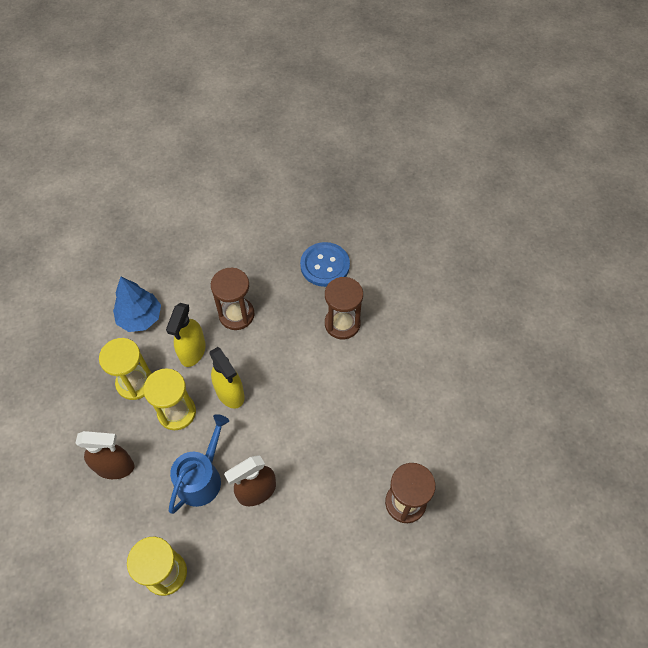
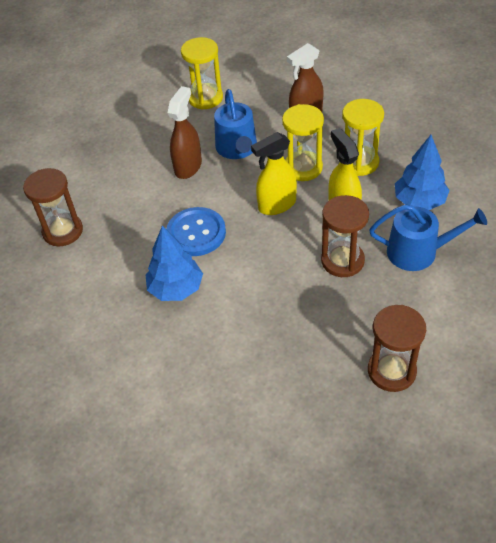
camera: 145 degrees right, 10 degrees down
(187, 285) = (418, 252): none -> blue watering can
(230, 393) = (276, 205): yellow spray bottle -> yellow spray bottle turned 45 degrees counterclockwise
(325, 265) = (311, 367): blue button -> blue button (196, 233)
(342, 324) = (235, 323): brown hourglass -> brown hourglass (391, 371)
(359, 378) = (176, 288): none -> blue tree

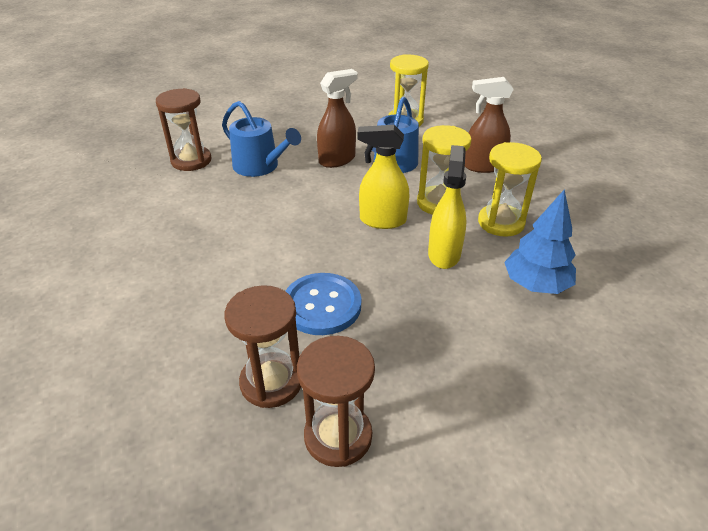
camera: 30 degrees right, 10 degrees down
(176, 288) = (222, 241): blue tree -> none
(196, 233) = (288, 209): blue button -> blue button (322, 305)
(342, 261) = (397, 297): brown hourglass -> brown hourglass (271, 382)
(418, 252) = (489, 331): blue watering can -> blue watering can (260, 166)

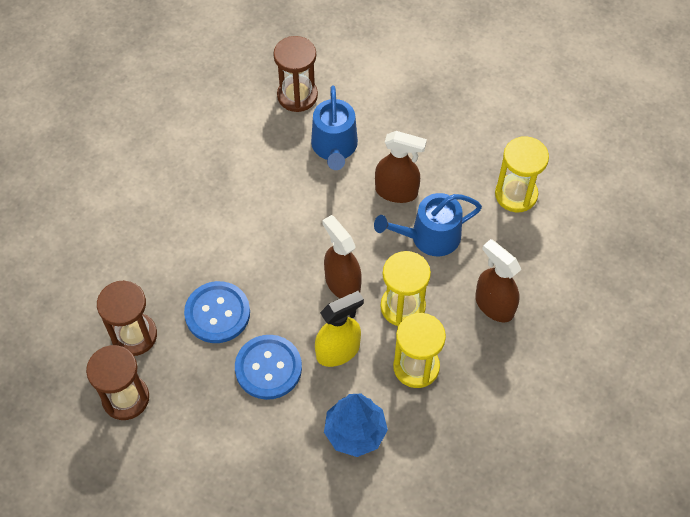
camera: 50 degrees right, 20 degrees up
(382, 220) = (342, 283): yellow spray bottle -> brown spray bottle
(417, 303) = (268, 368): none -> blue button

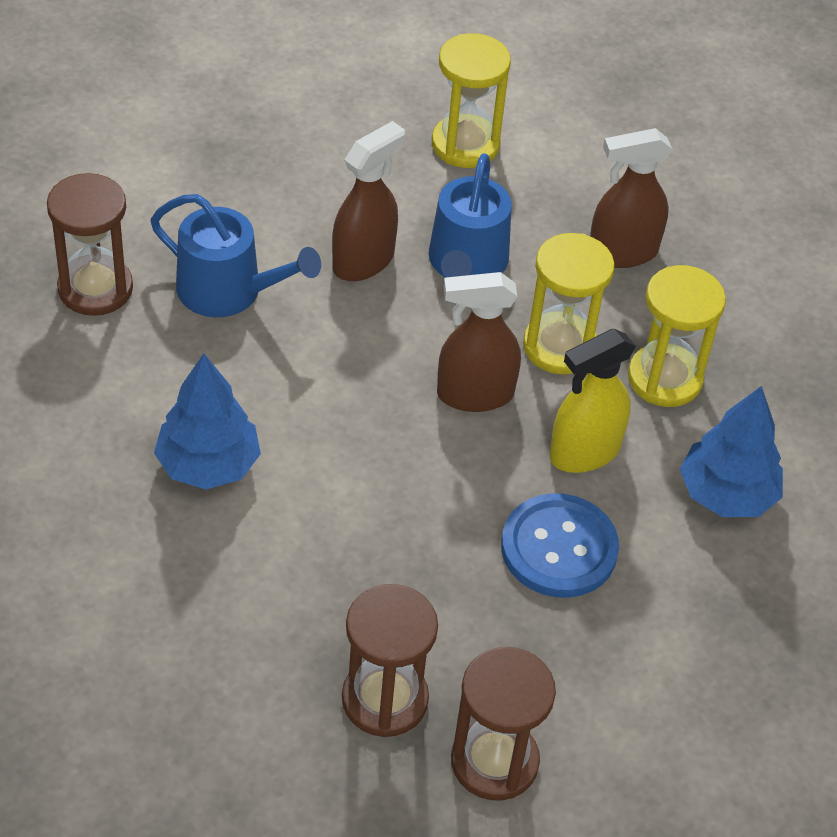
camera: 65 degrees left, 10 degrees down
(217, 313) = (420, 569): blue button -> none
(223, 196) = (208, 465): none -> blue tree
(338, 351) = (584, 452): yellow spray bottle -> yellow spray bottle turned 120 degrees counterclockwise

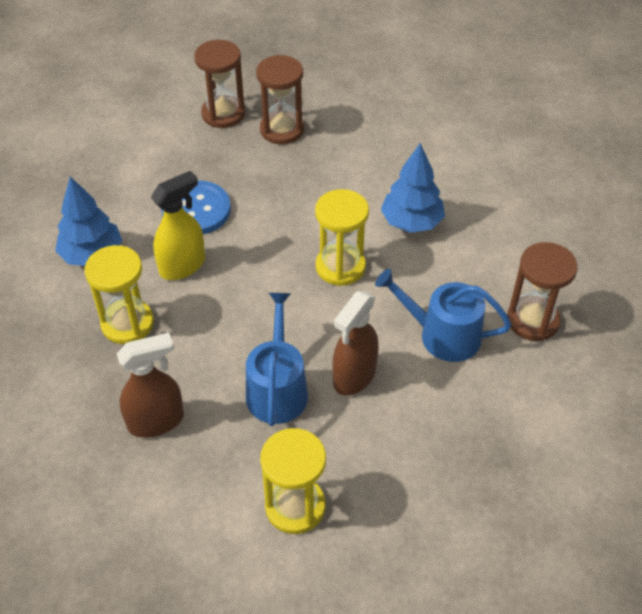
camera: 175 degrees right, 0 degrees up
(474, 394) = (257, 291): brown spray bottle -> none
(559, 346) = (202, 334): yellow hourglass -> yellow hourglass (340, 267)

